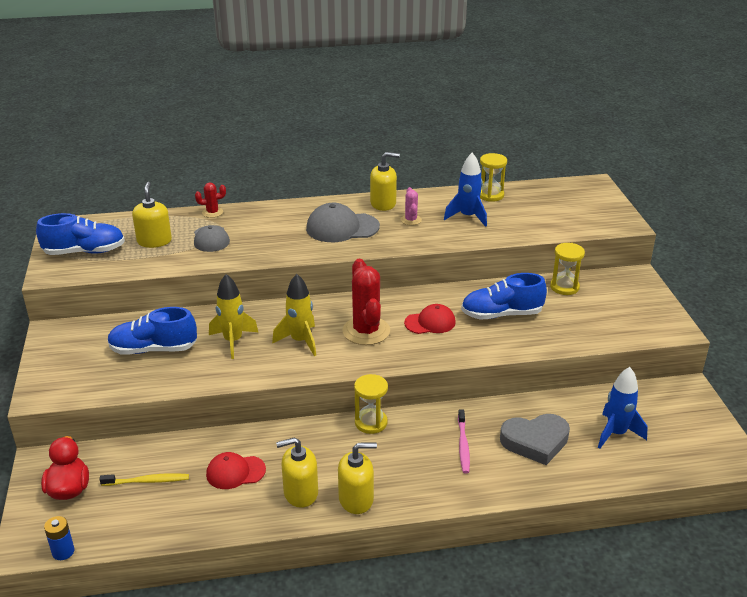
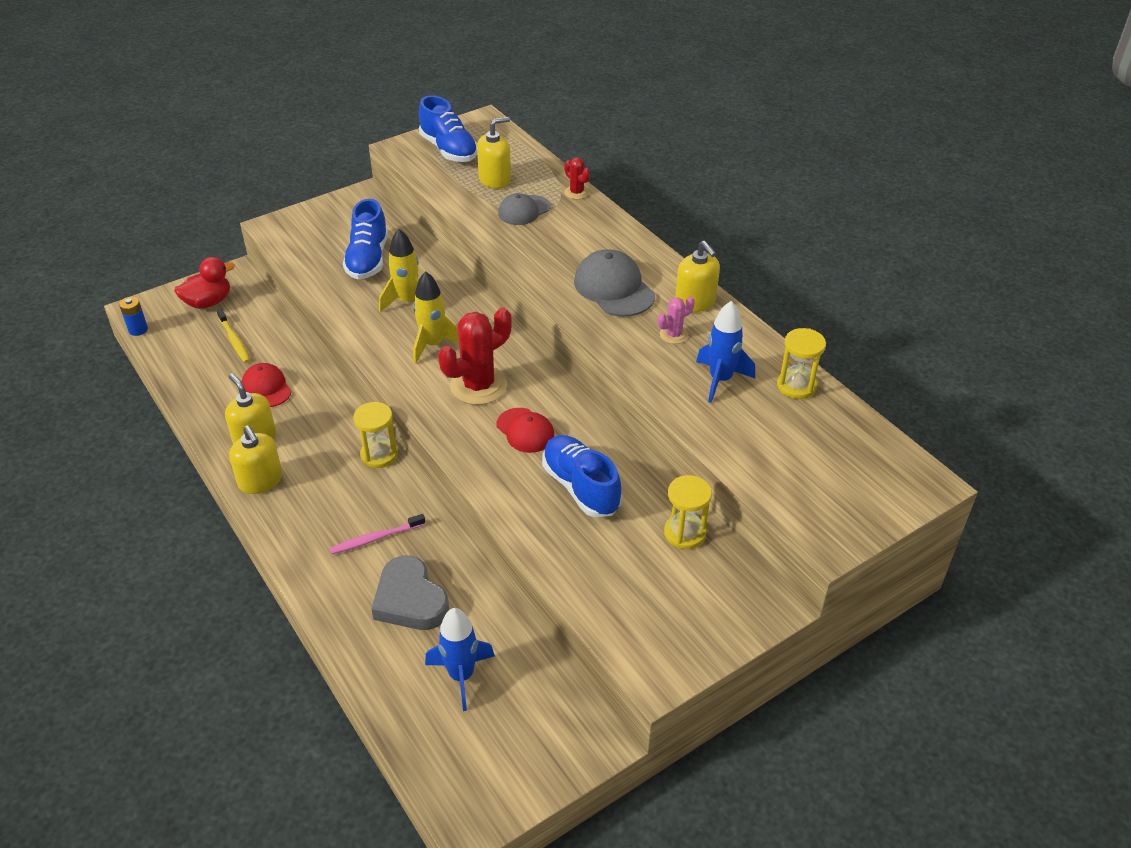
camera: 65 degrees right, 10 degrees up
(153, 349) = (368, 259): blue shoe -> blue shoe turned 150 degrees counterclockwise

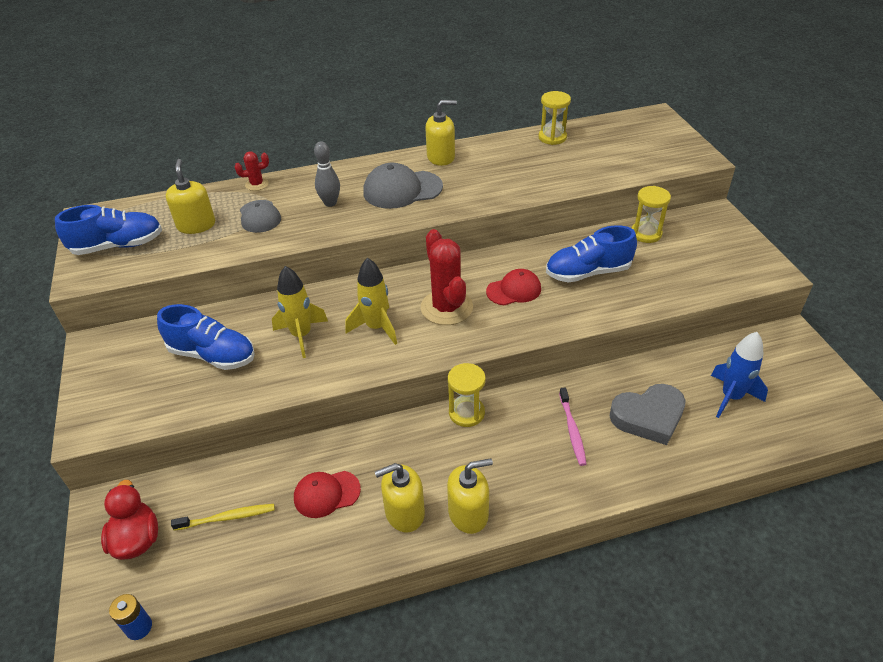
camera: 70 degrees left, 0 degrees up
(566, 246) = (330, 203): none -> grey bowling pin
(673, 335) = (474, 174): pink cactus -> none
(720, 380) = (534, 165): blue rocket -> none

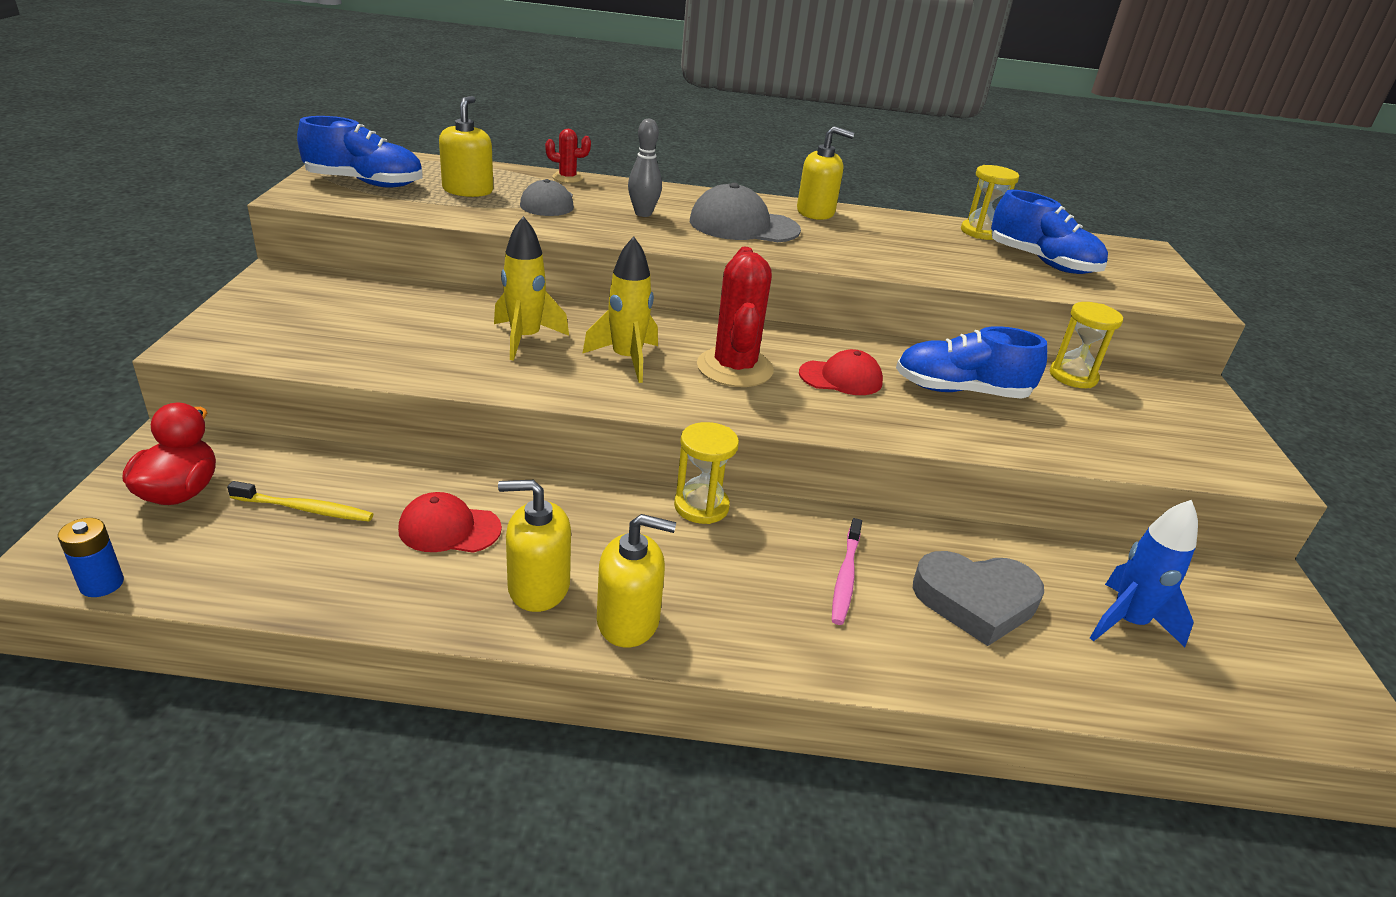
camera: 15 degrees right, 10 degrees down
(212, 355) = (403, 324): blue shoe -> blue shoe (1042, 262)

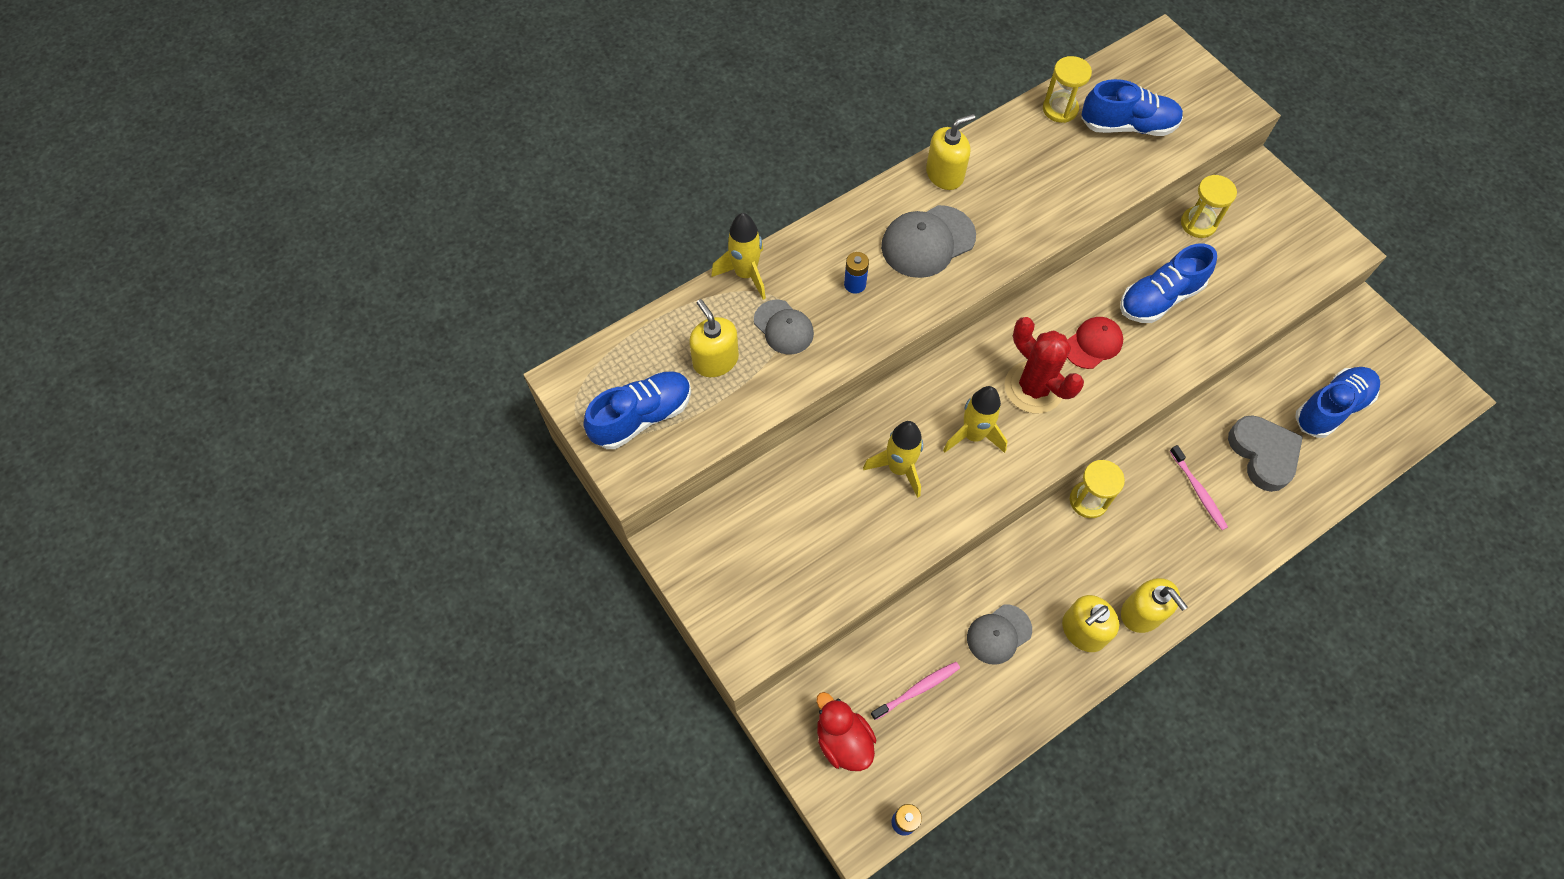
camera: 35 degrees left, 30 degrees up
(306, 509) = (917, 689): yellow toothbrush -> pink toothbrush
(449, 529) = (999, 634): red cap -> grey cap
(567, 178) = (746, 274): red cactus -> yellow rocket
(628, 621) = (1142, 613): yellow soap dispenser -> yellow soap dispenser turned 90 degrees clockwise
(643, 213) = (855, 284): grey bowling pin -> blue battery
(975, 601) = (1263, 454): grey heart -> grey heart turned 75 degrees counterclockwise
(1127, 622) = (1331, 408): blue rocket -> blue shoe

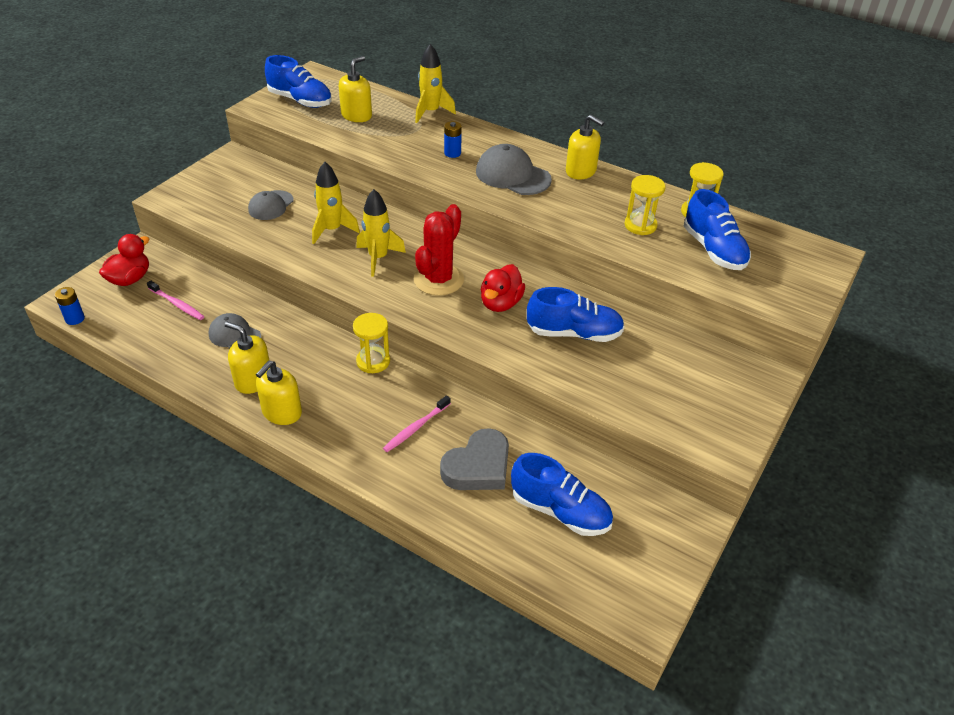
camera: 65 degrees right, 20 degrees down
(783, 327) = (398, 134): grey cap -> grey cap (271, 205)
(1093, 344) = (500, 303): red cap -> red duck
(1159, 298) = (574, 333): blue shoe -> blue shoe turned 150 degrees clockwise
(1198, 223) = (674, 344): yellow hourglass -> yellow hourglass (640, 225)

